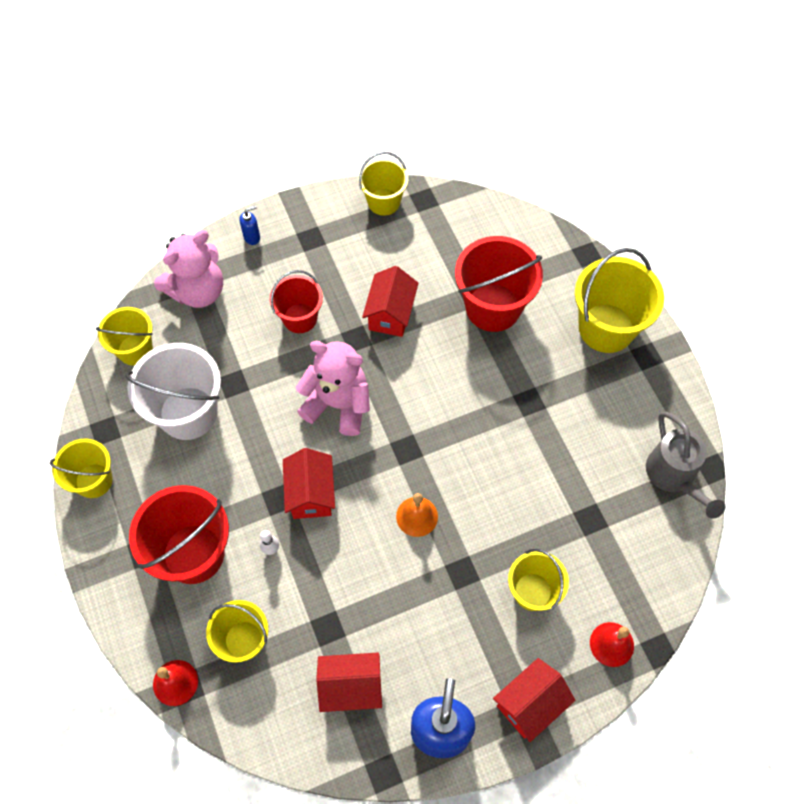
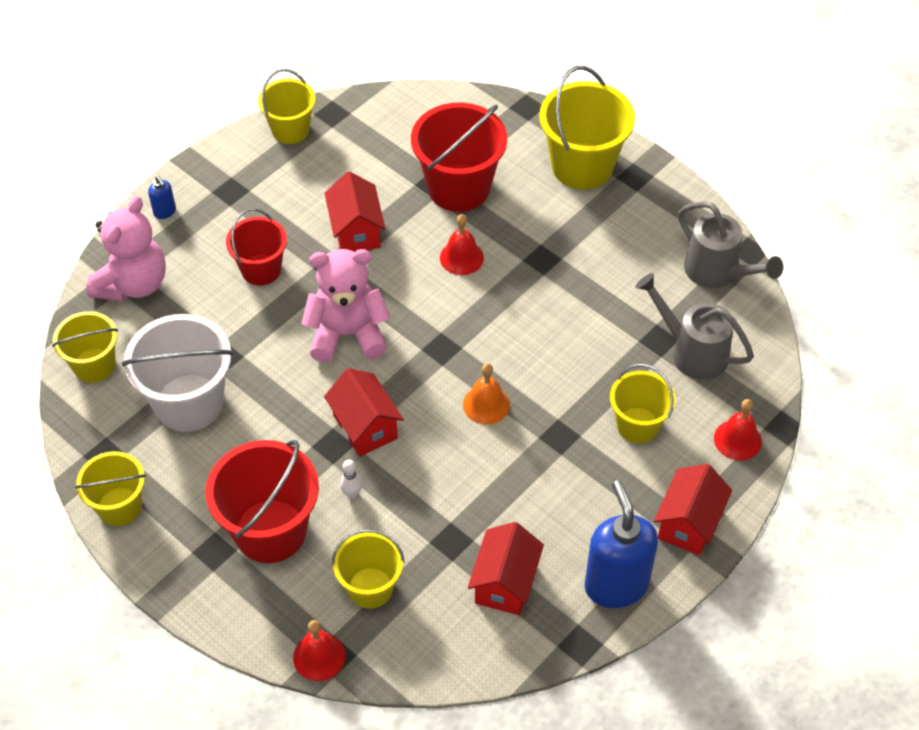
camera: 25 degrees left, 10 degrees down
(252, 237) = (165, 212): blue soap dispenser -> blue soap dispenser turned 105 degrees clockwise
(351, 687) = (505, 583): red house -> red house turned 45 degrees counterclockwise
(463, 373) = (461, 257): none -> red bell
(613, 542) = (692, 351): none -> grey watering can

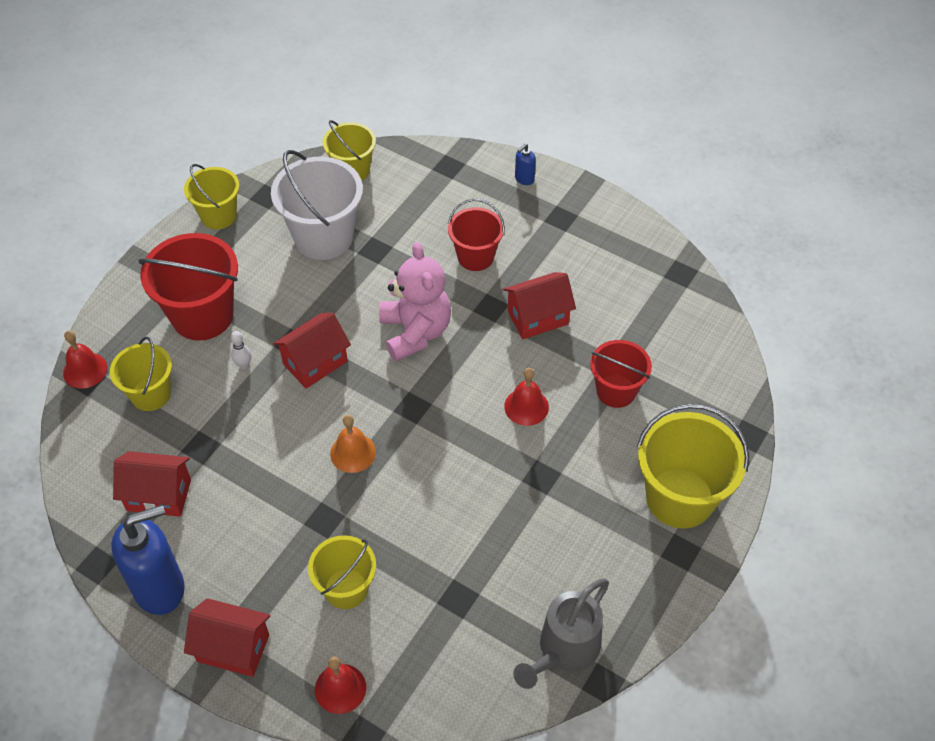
camera: 80 degrees right, 0 degrees up
(133, 284) = (440, 176): pink teddy bear -> none
(290, 130) = (648, 246): yellow bucket -> none
(459, 188) = (616, 391): red bucket -> red bucket, size x0.62
(692, 351) = (448, 632): grey watering can -> none

